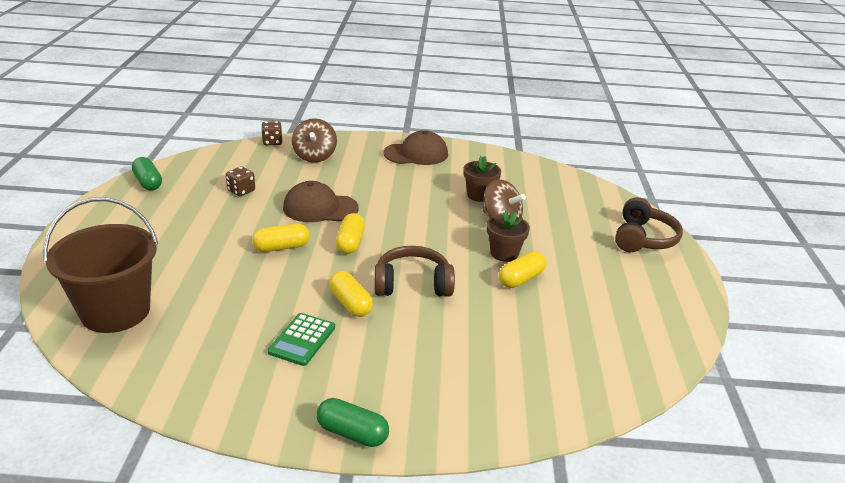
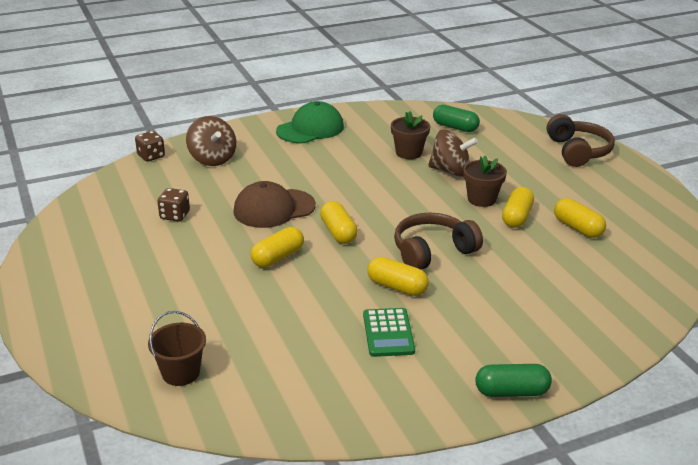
camera: 25 degrees left, 0 degrees up
(115, 311) = (181, 373): brown bucket -> brown bucket, size x0.50
(148, 182) = (61, 237): green capsule -> green capsule (455, 127)
(416, 154) = (310, 129): brown cap -> green cap
(571, 307) = (577, 228): none -> yellow capsule

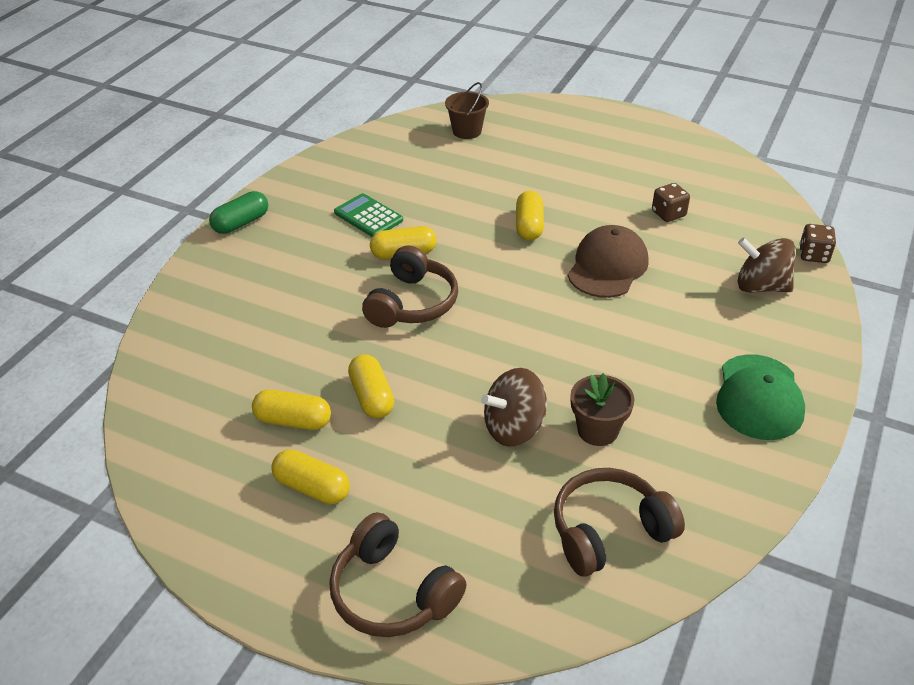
camera: 140 degrees right, 10 degrees up
(338, 232) = (517, 275): yellow capsule -> yellow capsule (312, 487)
(455, 127) = (609, 531): green capsule -> brown headphones
(481, 199) = (433, 402): brown flower pot -> none

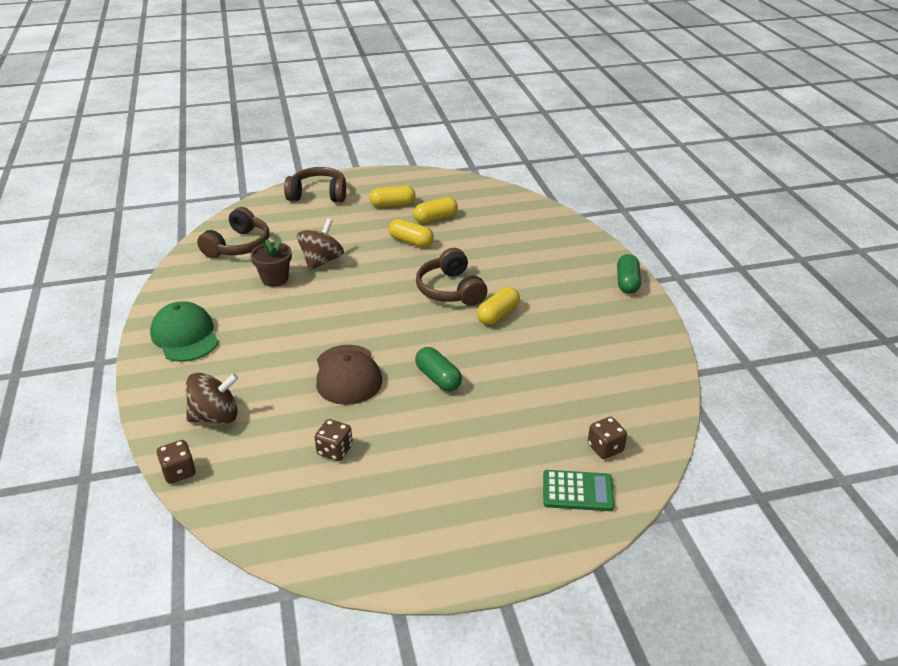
camera: 140 degrees right, 5 degrees down
(368, 216) = (558, 327): green calculator -> green calculator (577, 491)
(467, 131) = (605, 448): brown bucket -> brown dice
(529, 226) = (438, 378): yellow capsule -> green capsule

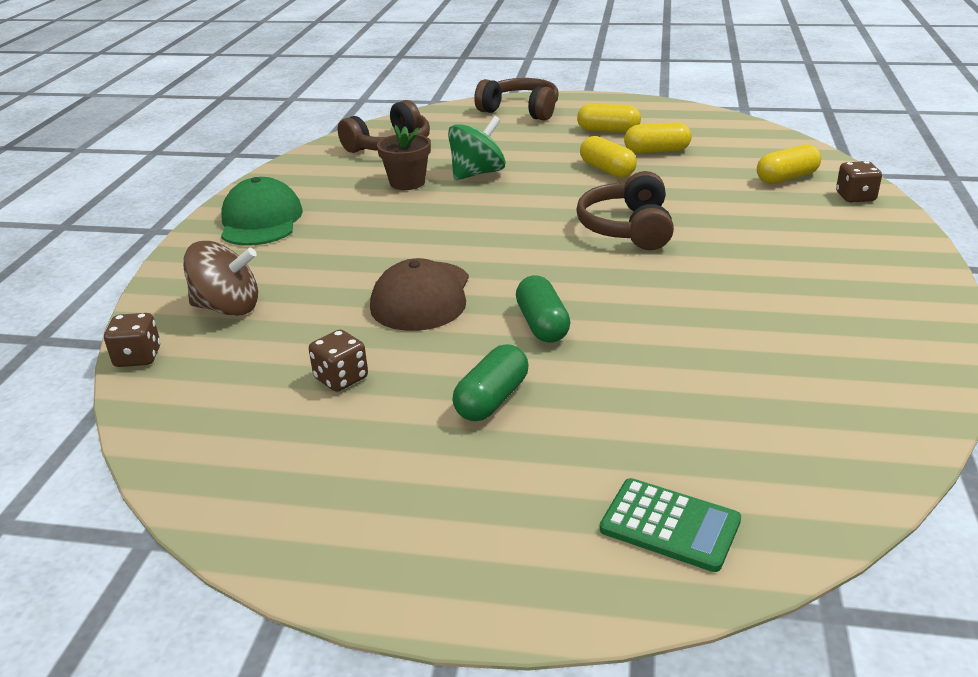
camera: 25 degrees right, 5 degrees down
(321, 261) = (477, 173): brown spinning top -> green spinning top
(498, 315) = (679, 267): yellow capsule -> yellow capsule (786, 178)
(605, 448) = (755, 474): brown dice -> brown dice (855, 197)
(627, 282) = (913, 262): green capsule -> green capsule (492, 399)

